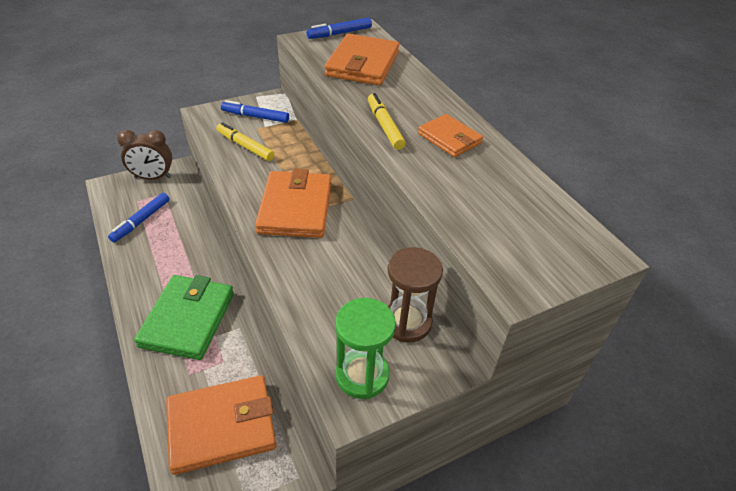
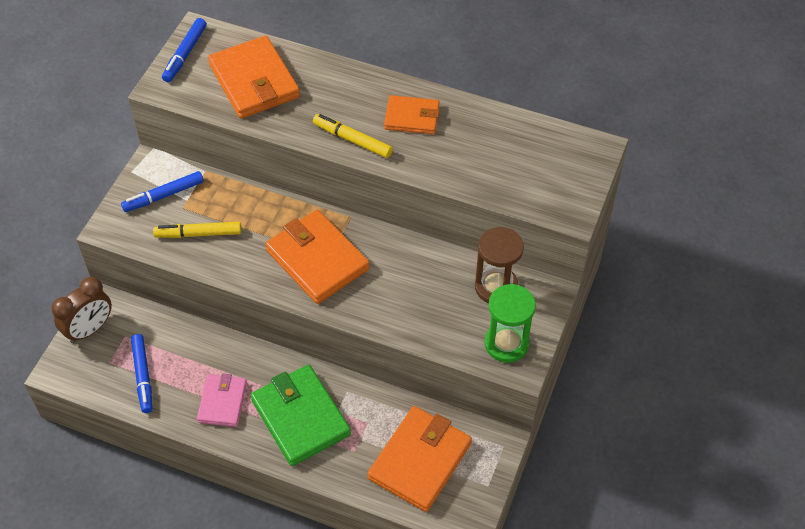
camera: 40 degrees left, 10 degrees up
(159, 270) = (222, 402): none -> pink wallet

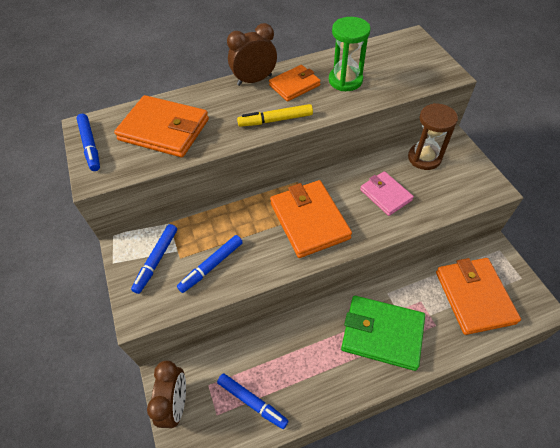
camera: 40 degrees left, 0 degrees up
(198, 234) = (211, 266): yellow marker -> blue marker
(222, 402) = (325, 369): pink wallet -> pink wallet (385, 195)
(317, 259) = (309, 220): orange wallet -> orange wallet turned 60 degrees clockwise
(383, 86) = (254, 80): none -> brown clock
(506, 344) = (470, 182): green hourglass -> green hourglass (345, 80)

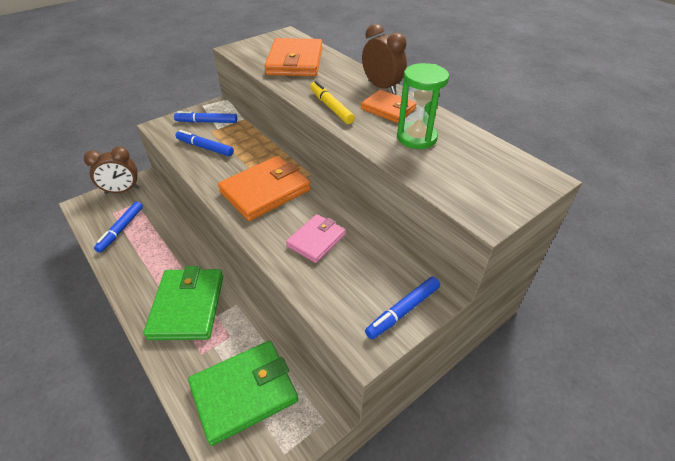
camera: 70 degrees right, 10 degrees down
(90, 145) = (267, 40): blue marker -> blue marker (403, 311)
(424, 158) = (390, 268): brown hourglass -> none
(474, 297) = (244, 392): orange wallet -> green wallet

